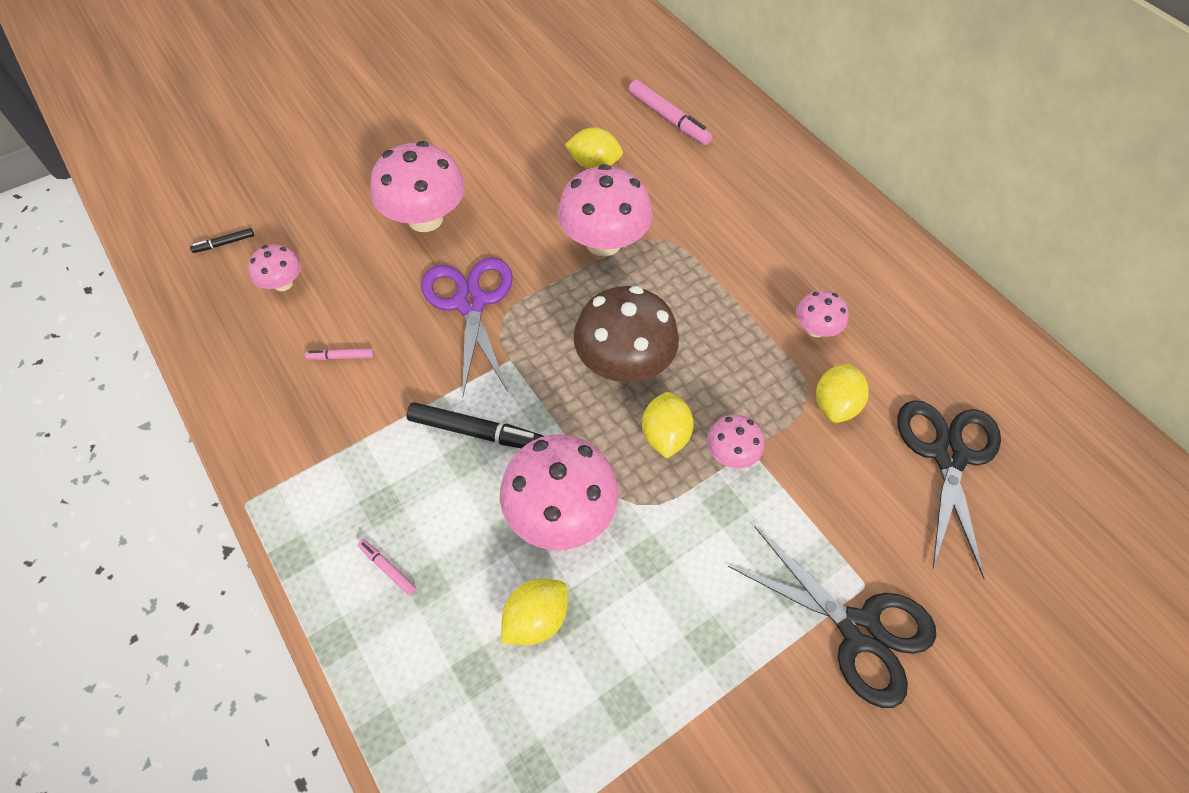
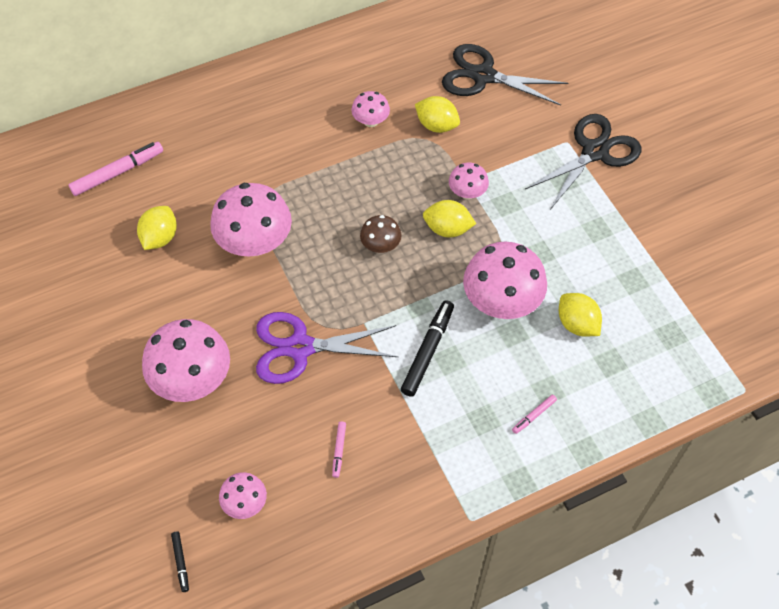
camera: 80 degrees left, 0 degrees up
(623, 363) = (380, 245): brown mushroom -> brown mushroom, size x0.52

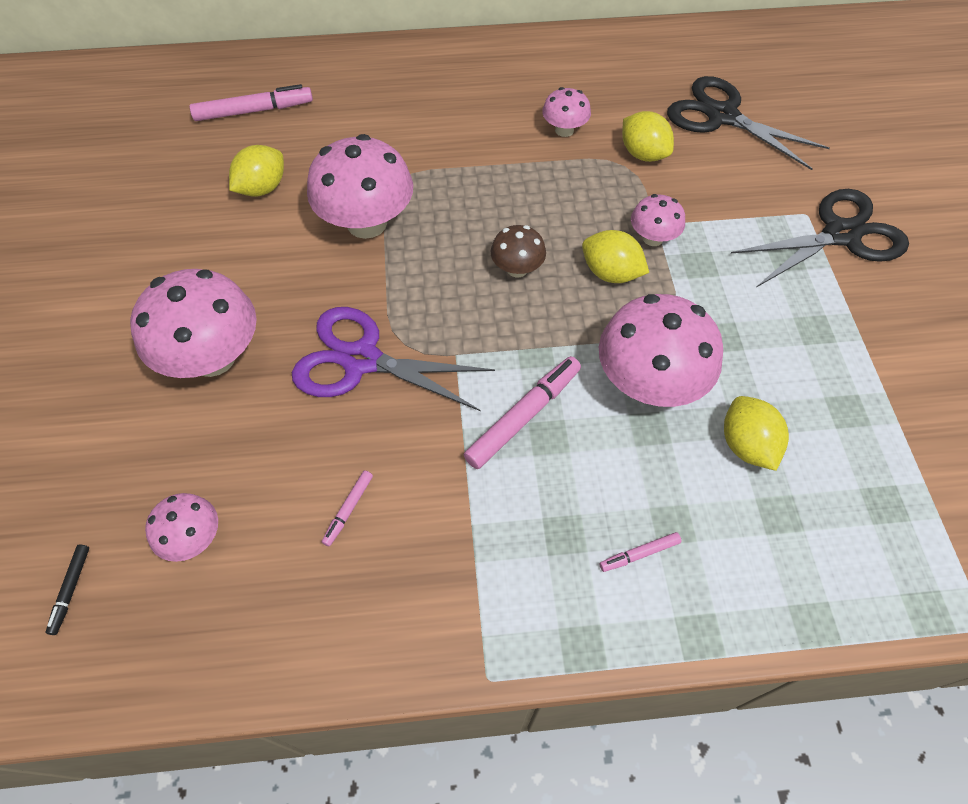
camera: 20 degrees right, 0 degrees up
(427, 351) = (523, 416): black marker -> pink marker

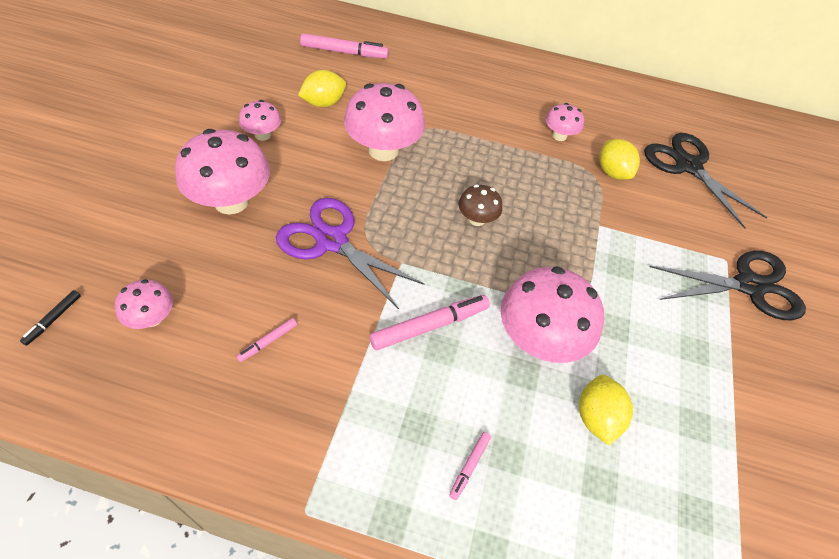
camera: 15 degrees right, 5 degrees down
(610, 273) = (547, 248): yellow lemon -> none
(639, 554) = (469, 466): pink marker -> pink marker turned 60 degrees counterclockwise
(653, 238) = (592, 234): pink mushroom -> pink mushroom (262, 135)

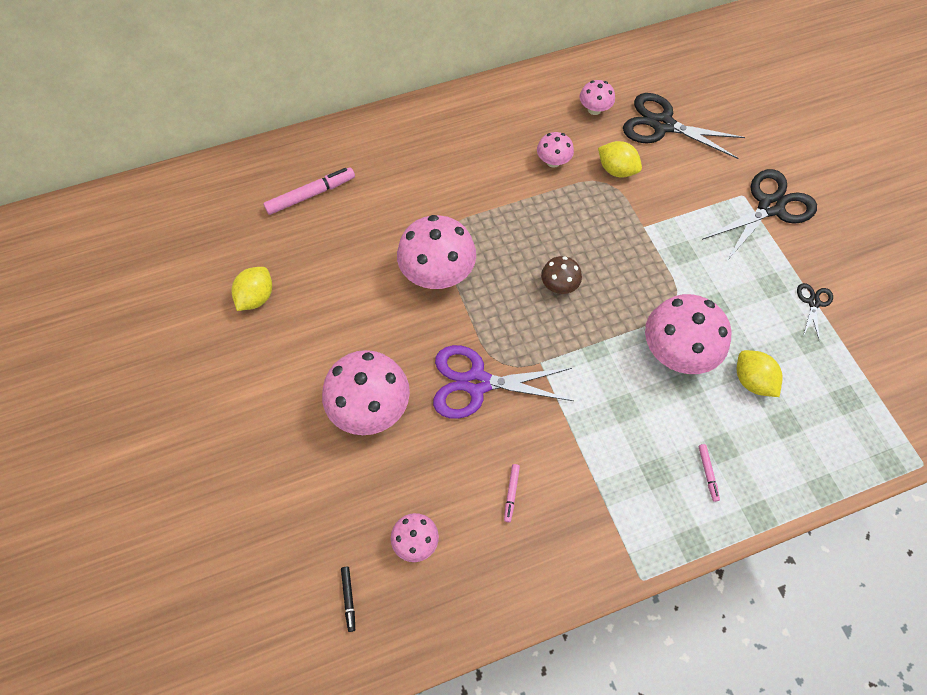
camera: 30 degrees left, 10 degrees up
(262, 135) = (330, 329): pink mushroom -> pink mushroom (594, 109)
(323, 103) = (347, 261): yellow lemon -> yellow lemon (256, 297)
(430, 326) = (602, 397): pink marker -> none
(730, 395) = (813, 303): none -> black scissors

